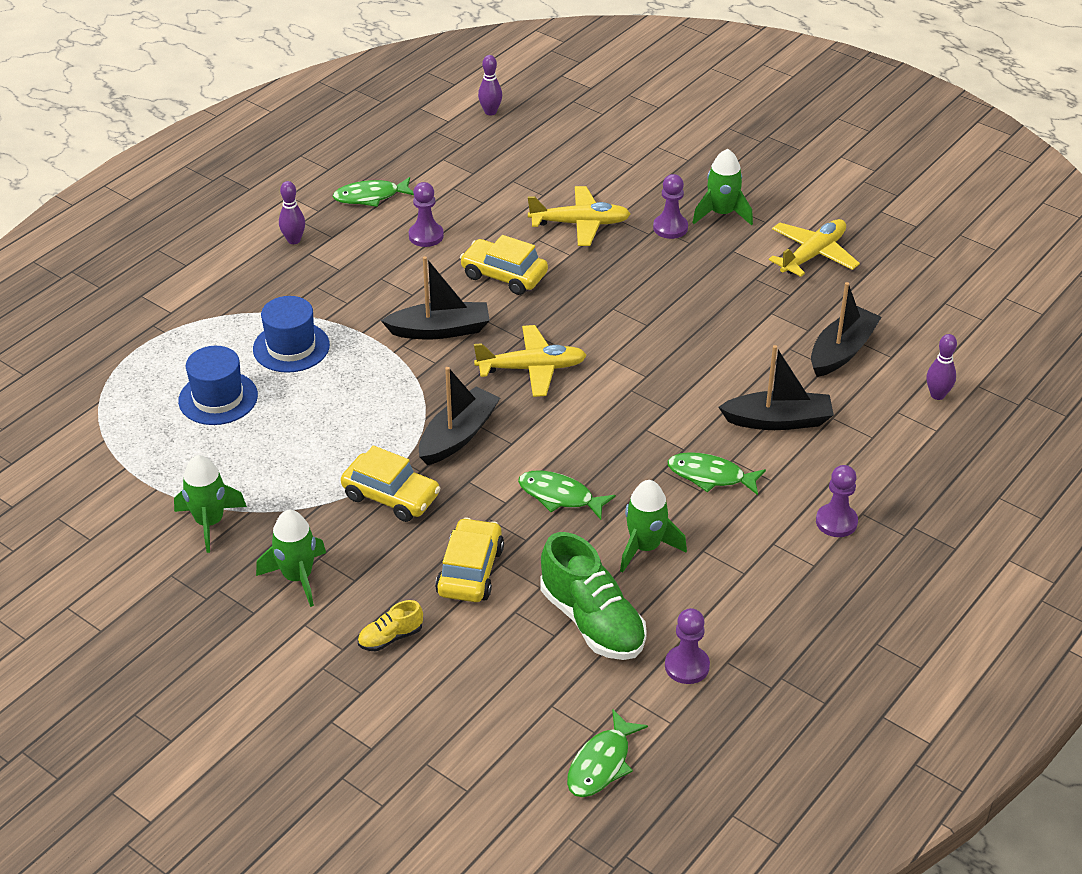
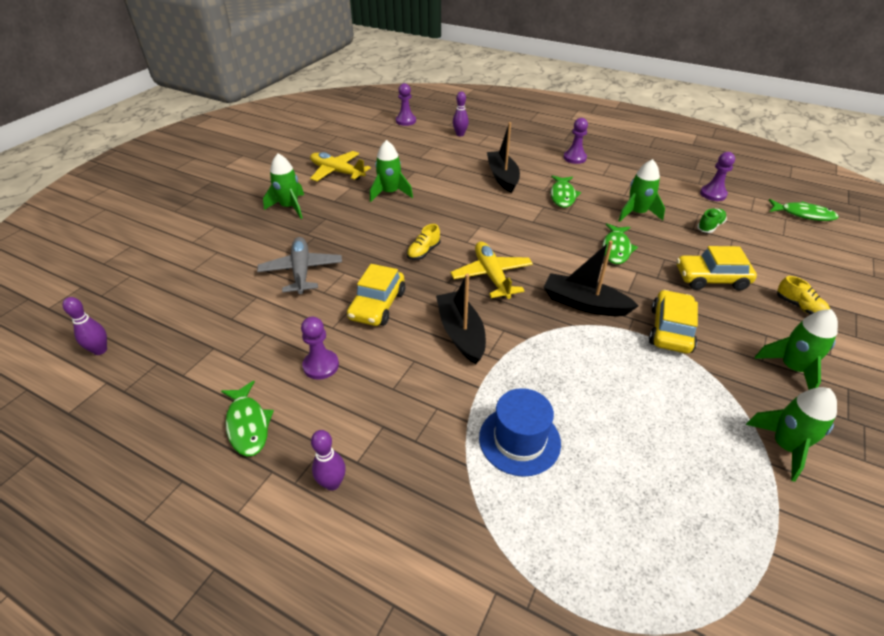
camera: 100 degrees left, 0 degrees up
(218, 398) = (622, 488): blue hat -> none
(580, 224) = (301, 271): yellow plane -> grey plane
(592, 621) = (710, 226): green shoe -> green shoe, size x0.48
(595, 318) = (423, 252): none -> yellow shoe
(670, 228) = (307, 227): purple pawn -> purple pawn (406, 121)
(745, 301) = (390, 193): none -> green rocket
(842, 351) = (432, 160): black boat -> none

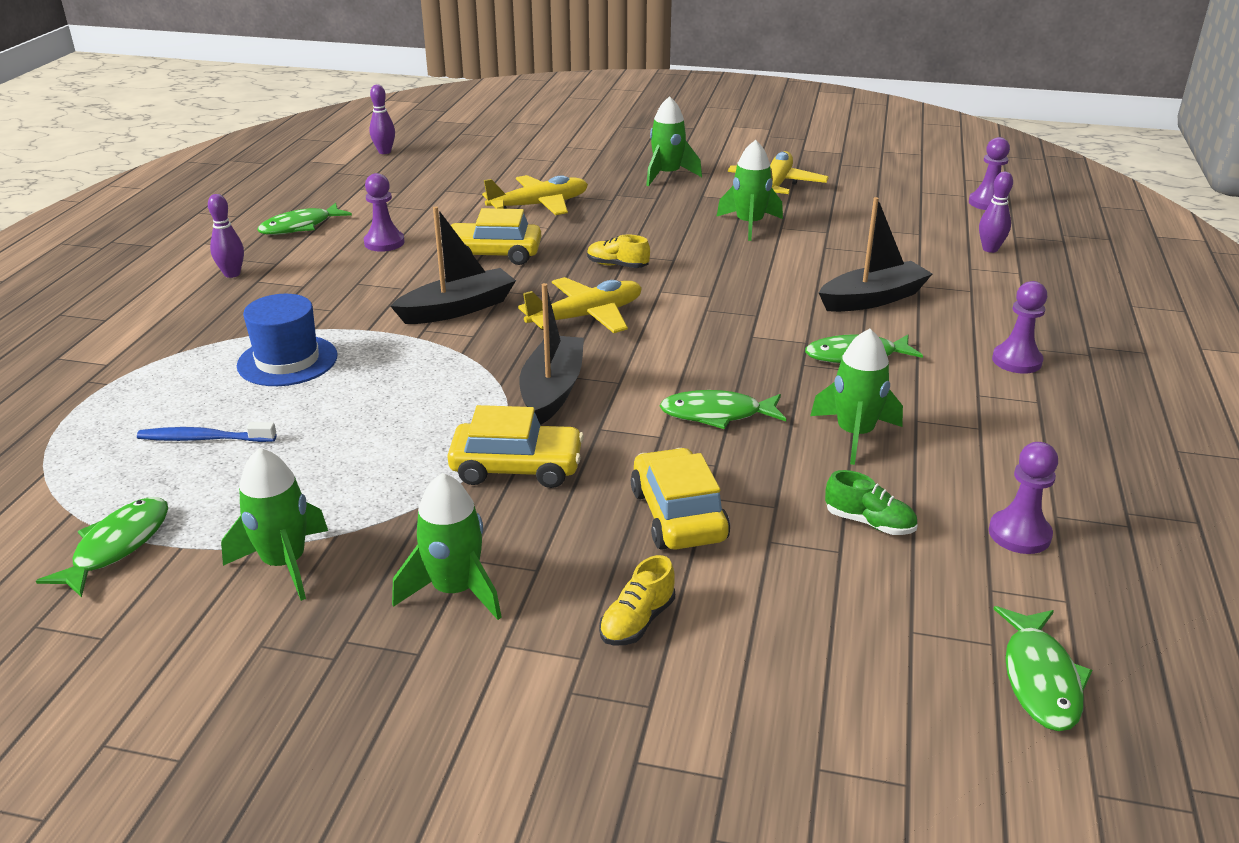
camera: 75 degrees right, 10 degrees down
(301, 271) = (539, 205): grey plane -> yellow plane
(637, 497) = (205, 439): none -> blue toothbrush
(787, 553) = (117, 546): none -> green fish

